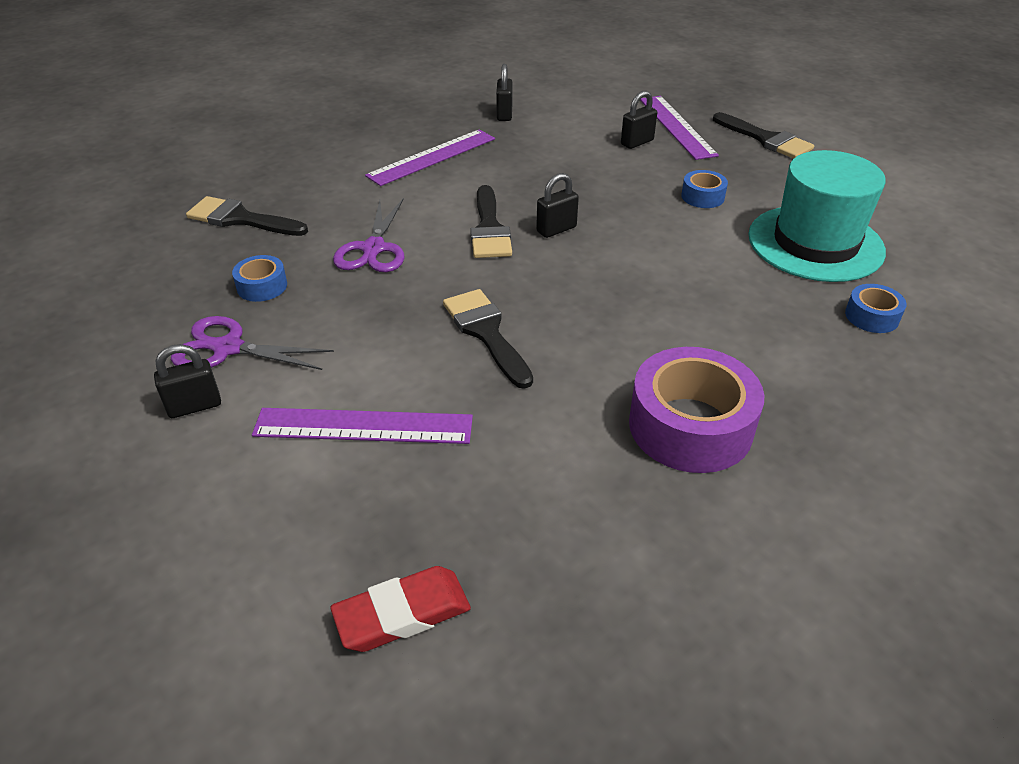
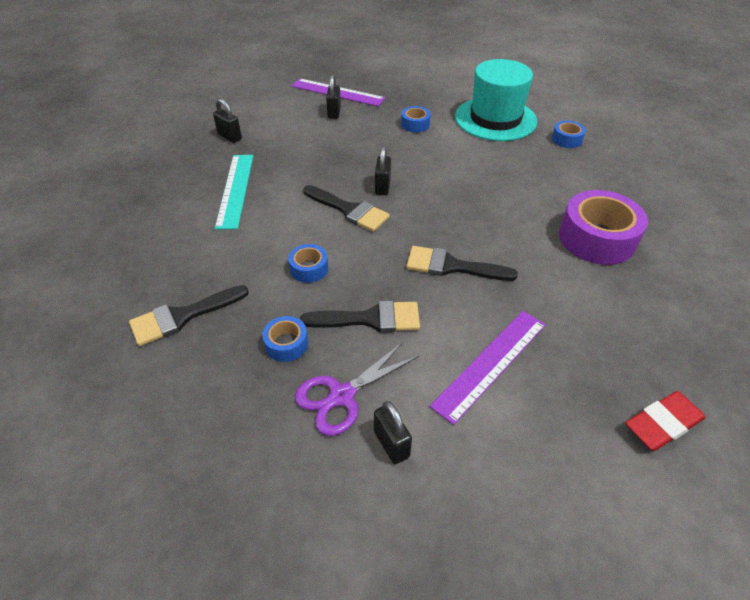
camera: 50 degrees left, 5 degrees up
(194, 406) = (391, 444): black padlock -> black padlock turned 45 degrees counterclockwise
(373, 249) = (309, 268): purple scissors -> blue tape
(402, 614) = (663, 424): red eraser -> red eraser turned 45 degrees clockwise
(432, 157) = (235, 190): purple ruler -> turquoise ruler
(766, 139) = (389, 77): black brush -> black brush (370, 319)

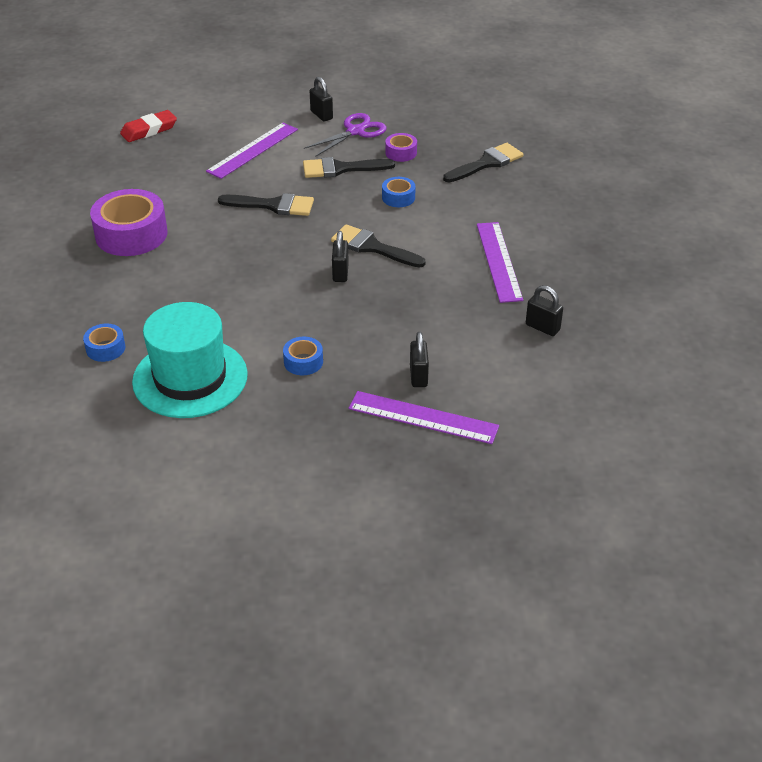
camera: 175 degrees right, 5 degrees down
(235, 190) = (498, 261): turquoise ruler -> purple ruler
(286, 344) = (401, 153): blue tape -> purple tape

